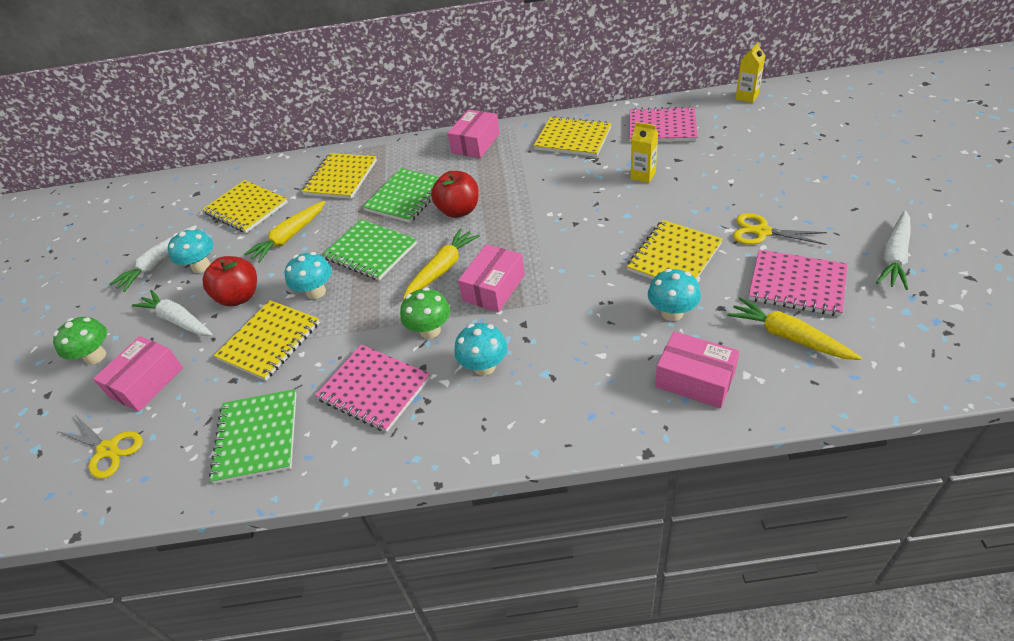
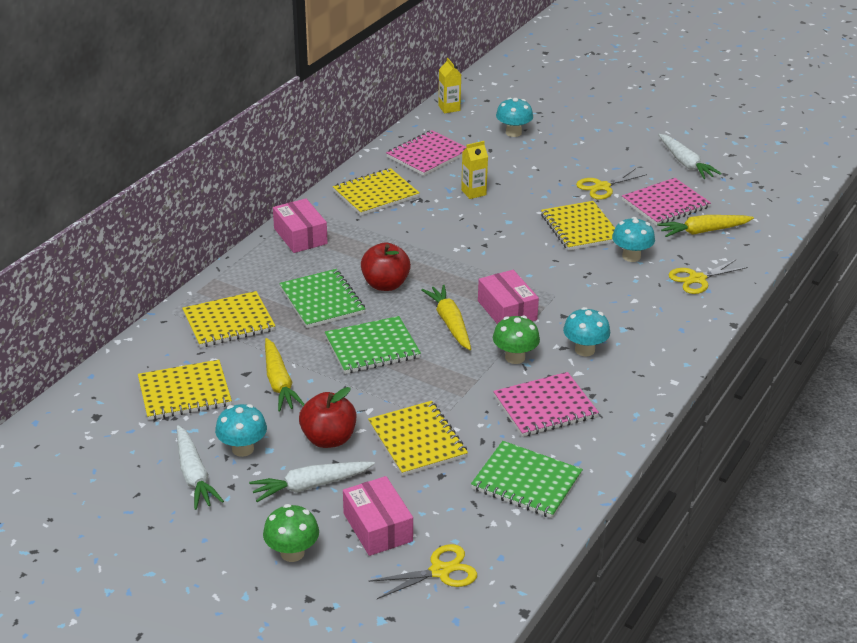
camera: 60 degrees left, 10 degrees down
(316, 292) = (386, 395): turquoise mushroom -> turquoise mushroom (513, 133)
(341, 178) = (229, 322): yellow notebook -> yellow notebook turned 75 degrees counterclockwise
(695, 379) = (697, 279): pink box -> yellow scissors

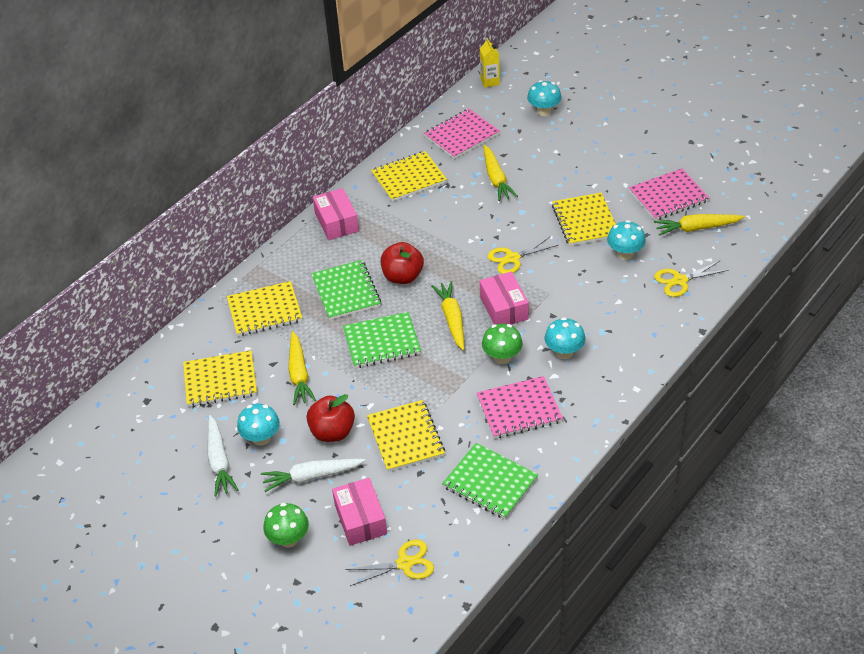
camera: 10 degrees right, 10 degrees up
(473, 192) = (496, 178): yellow carton -> yellow carrot
(602, 187) = (614, 175): yellow scissors -> yellow scissors (512, 258)
(685, 163) = (696, 150): white carrot -> none

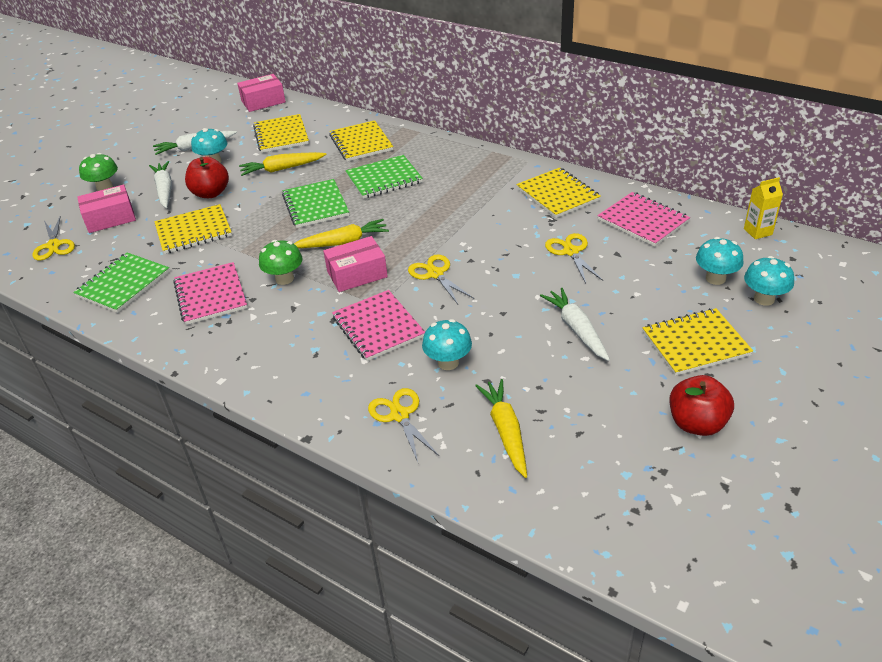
camera: 85 degrees right, 5 degrees down
(336, 222) = (481, 162): pink box -> pink box (263, 101)
(403, 276) = (405, 207): red apple -> red apple (696, 423)
(496, 178) = (571, 252): yellow carrot -> yellow scissors
(564, 352) = (286, 321): turquoise mushroom -> turquoise mushroom (764, 299)
(585, 221) = (506, 325): yellow notebook -> yellow notebook (695, 344)
(594, 185) = (576, 329): none -> white carrot
(668, 196) = (569, 400): pink notebook -> pink notebook (378, 327)

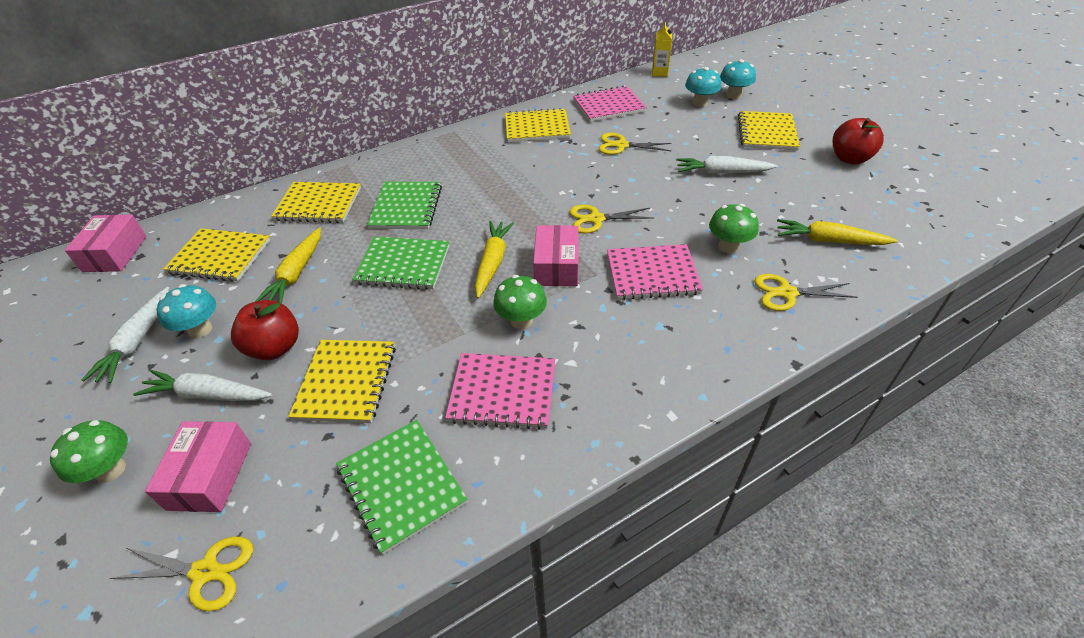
camera: 65 degrees left, 5 degrees up
(448, 362) = (728, 246): turquoise mushroom -> green mushroom

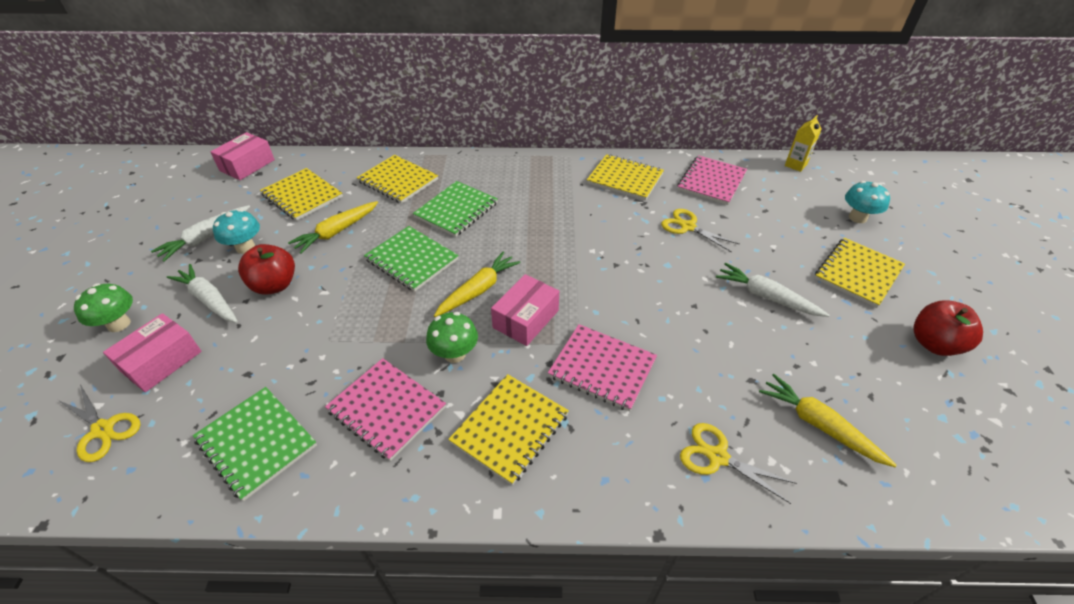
camera: 30 degrees right, 0 degrees up
(346, 382) = (293, 338): yellow notebook -> yellow notebook (510, 428)
(401, 485) = (256, 443): green notebook -> green notebook turned 45 degrees counterclockwise
(596, 219) = (599, 290): yellow scissors -> none
(608, 106) = (711, 182): pink notebook -> pink notebook turned 75 degrees counterclockwise
(700, 103) = (810, 212): turquoise mushroom -> none
(728, 246) = (701, 377): green mushroom -> none

